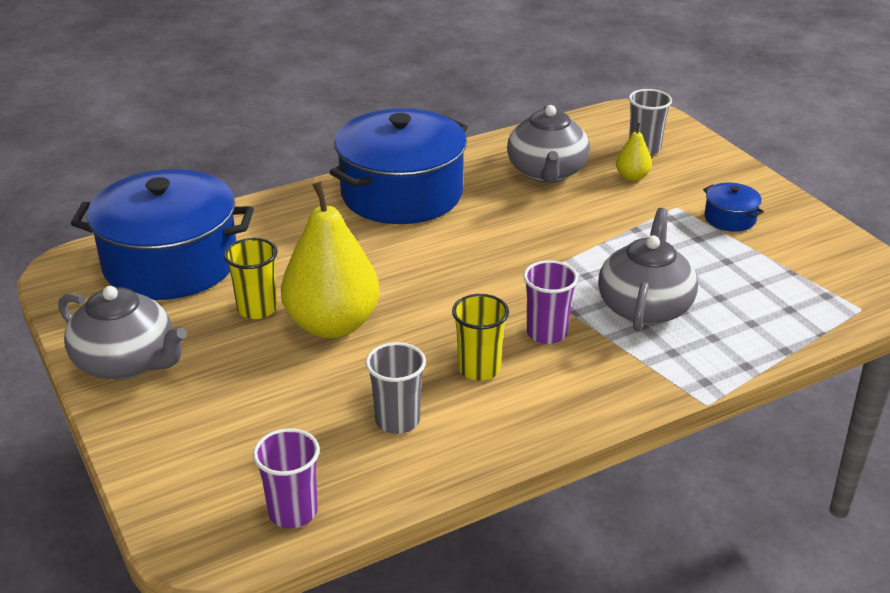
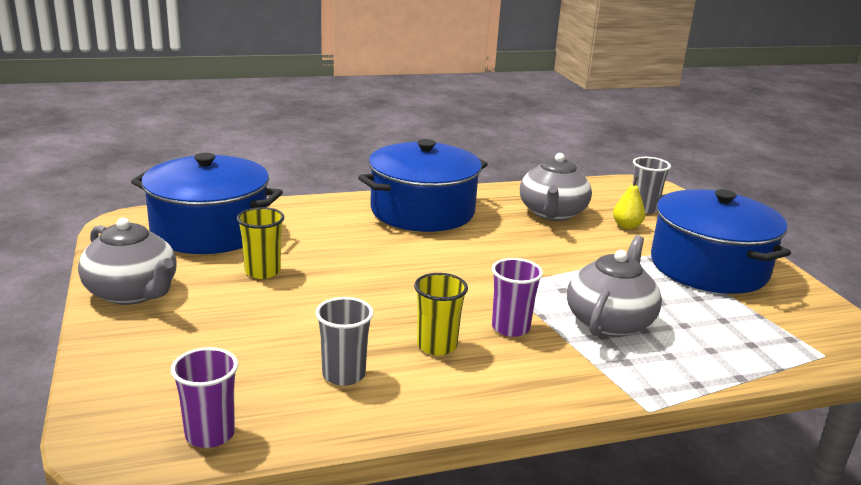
camera: 10 degrees right, 10 degrees down
(332, 324) = (321, 292): yellow pear -> none
(730, 218) = (708, 267): blue pot -> blue pot, size x2.46

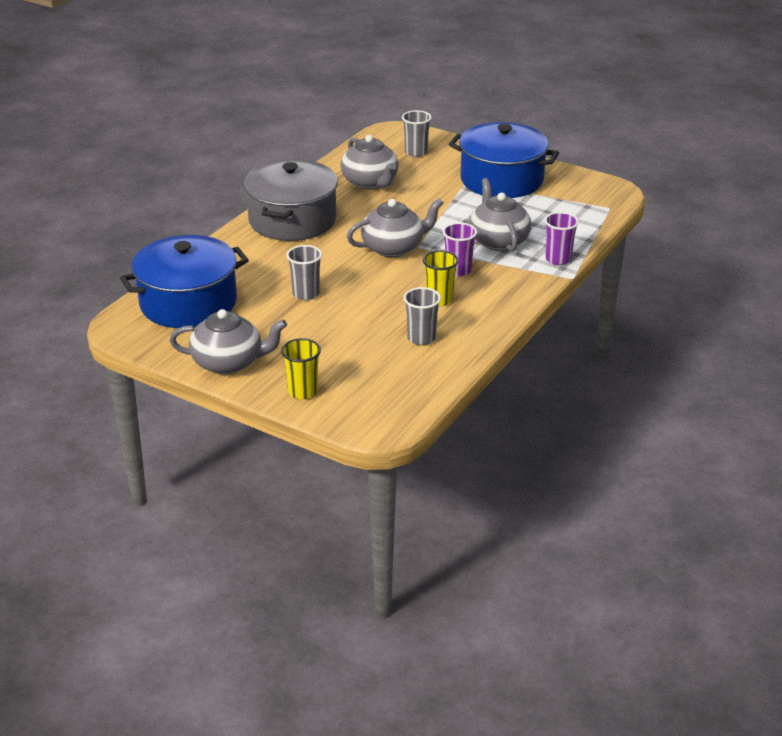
camera: 40 degrees left, 10 degrees up
(210, 434) = (411, 397): purple cup -> purple cup (558, 259)
(262, 271) = (276, 310): yellow cup -> yellow cup (303, 391)
(316, 272) = (306, 294): none -> grey cup
(422, 211) = (292, 220): blue pot -> grey pot
(477, 274) = (394, 248): none -> grey teapot
(627, 226) = (424, 171): yellow pear -> none

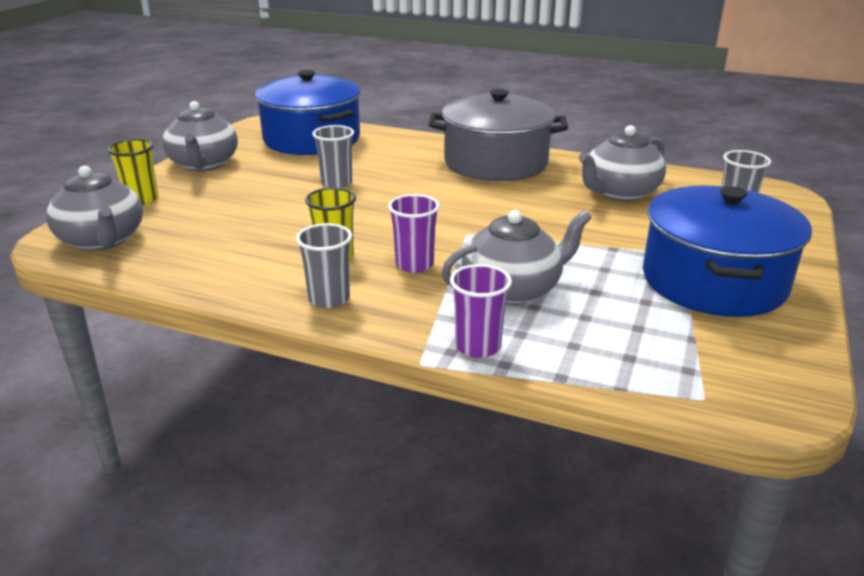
camera: 80 degrees right, 5 degrees down
(394, 248) = (458, 219): grey teapot -> grey teapot (102, 240)
(421, 338) = (240, 252): grey cup -> grey cup (329, 299)

